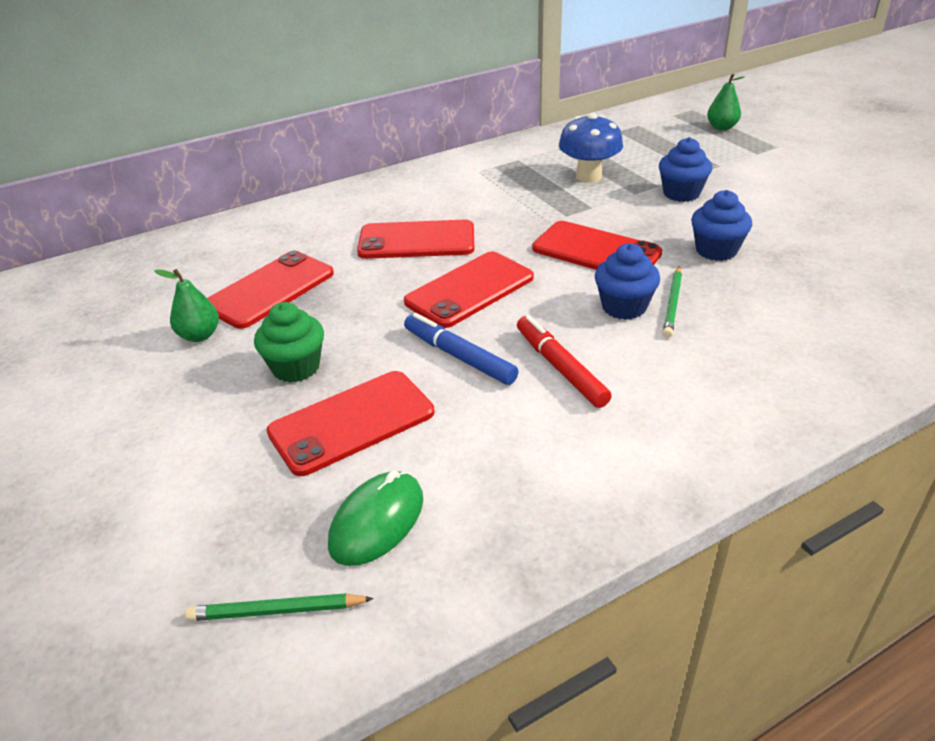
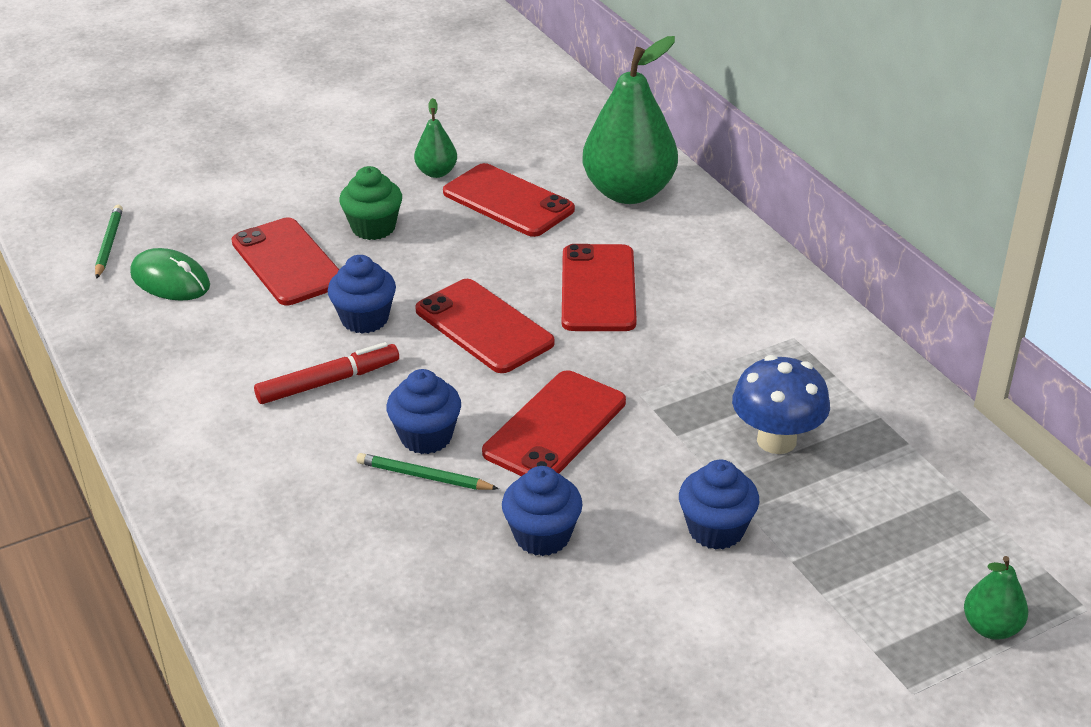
camera: 90 degrees right, 0 degrees up
(276, 232) = (629, 192): none -> green pear
(459, 356) = (365, 319): blue marker -> blue cupcake

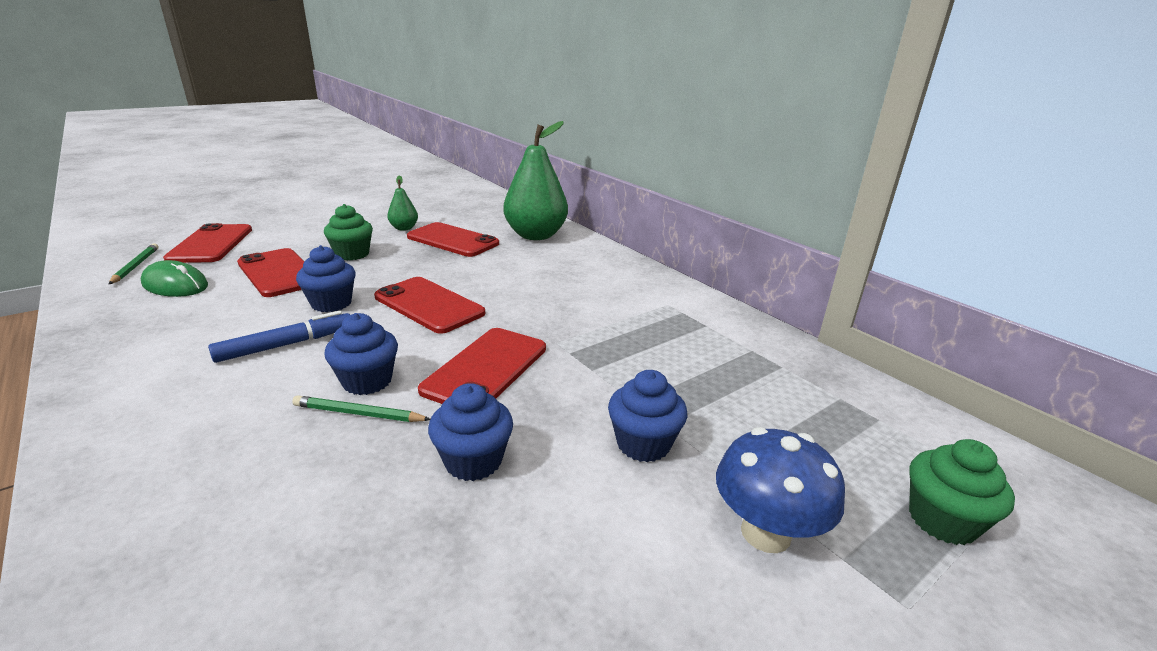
camera: 10 degrees left, 10 degrees down
(328, 382) = (286, 345): red marker -> blue marker
(598, 288) = (518, 282): red phone -> red phone (211, 244)
(776, 440) = (676, 369): blue mushroom -> blue mushroom (765, 533)
(991, 627) = (942, 520): green pear -> green cupcake

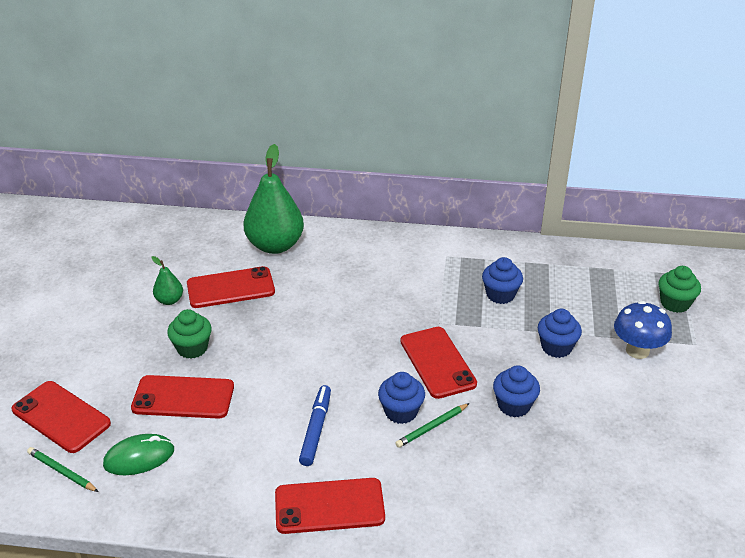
camera: 45 degrees left, 10 degrees up
(331, 303) = (275, 390): blue cupcake -> blue cupcake (500, 295)
(429, 305) = (331, 348): red phone -> red phone (329, 506)

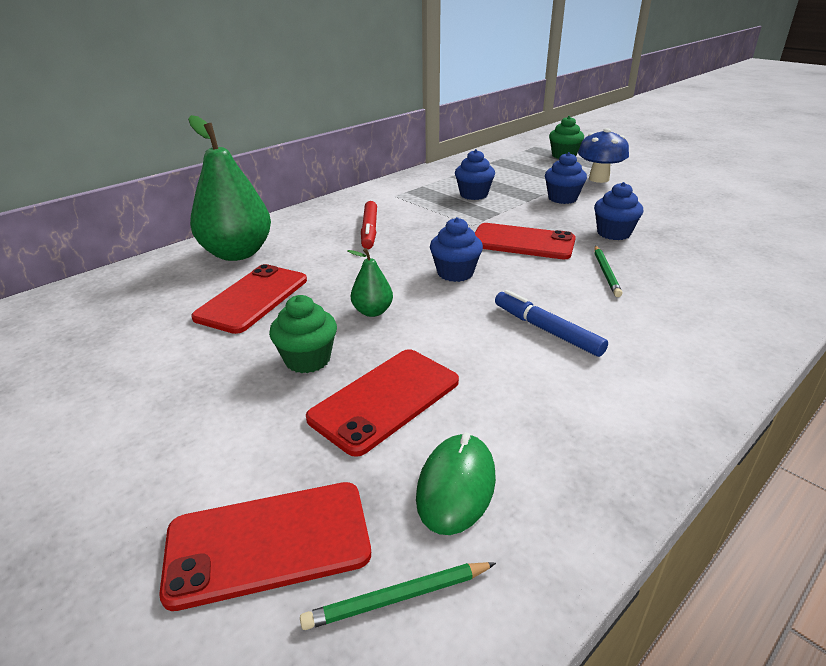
camera: 50 degrees left, 5 degrees down
(169, 300) = (198, 344): green pear -> green pear (372, 311)
(329, 506) = (677, 365): red phone -> none
(370, 279) = (369, 230): none -> red marker
(401, 412) = (569, 279): blue cupcake -> blue cupcake (455, 273)

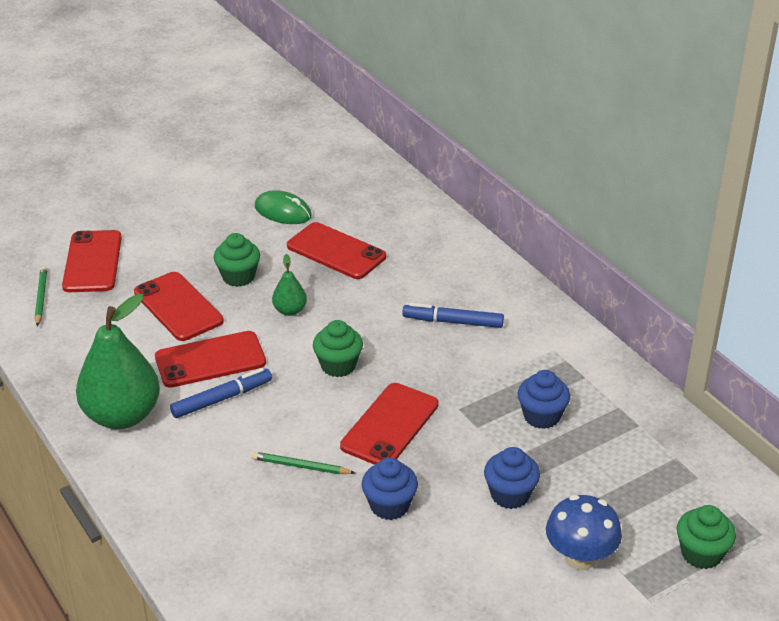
camera: 100 degrees right, 5 degrees up
(237, 253) = (425, 241): green pear -> green pear (122, 416)
(369, 230) = (453, 322): red marker -> blue marker
(455, 273) = (338, 365): blue cupcake -> green cupcake
(456, 486) = (92, 325): green mouse -> green mouse (283, 211)
(485, 350) = (210, 360): none -> red phone

